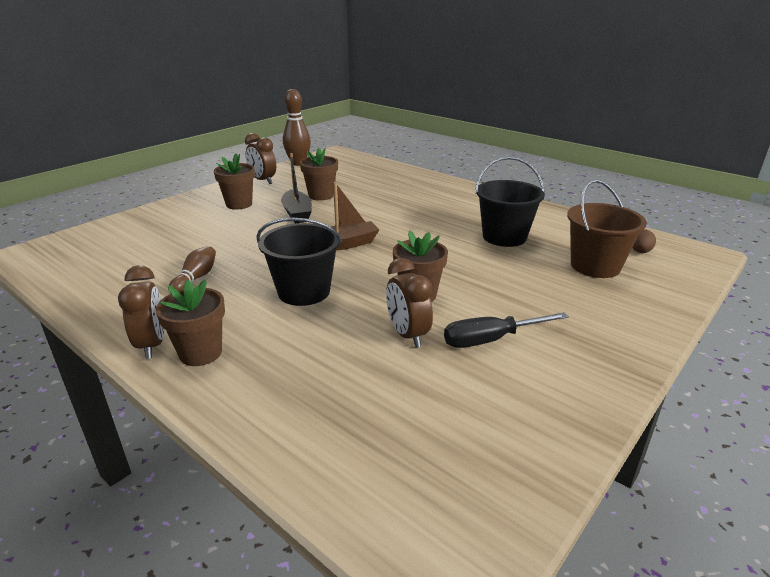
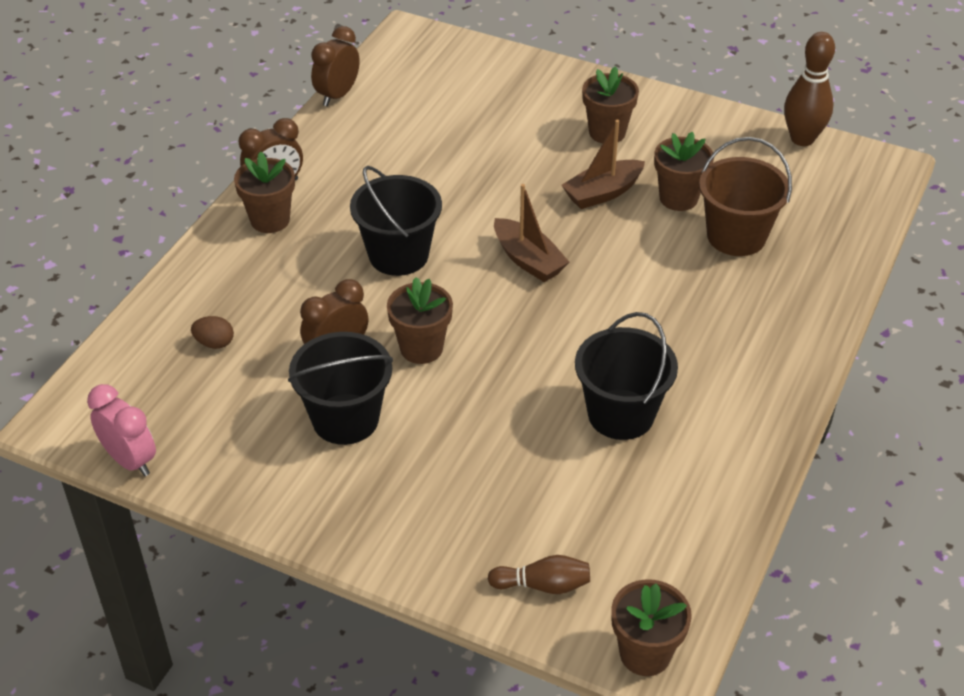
camera: 75 degrees right, 15 degrees up
(196, 278) = (399, 168): brown bowling pin -> brown bowling pin (543, 585)
(263, 180) = (705, 126): brown clock -> brown clock (337, 95)
(297, 213) = (602, 193): black boat -> brown boat
(490, 340) = (345, 419): black screwdriver -> black bucket
(533, 499) = (130, 460): none -> pink clock
(595, 266) = (563, 518): brown bucket -> brown bucket (736, 236)
(640, 252) = (635, 576): brown egg -> brown egg (214, 343)
(700, 258) = (645, 654): none -> brown flower pot

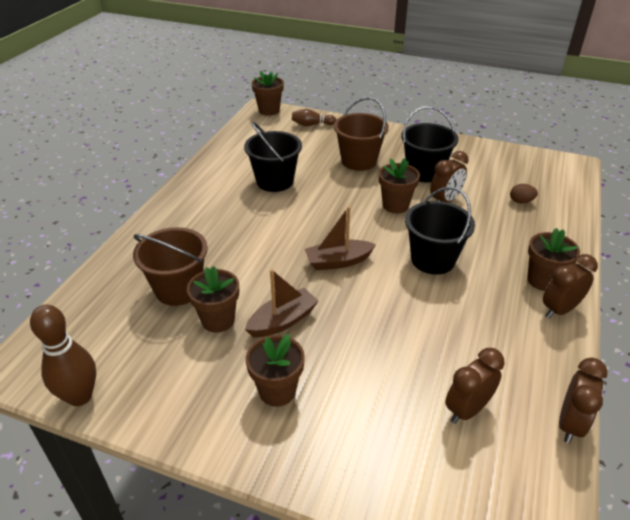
camera: 175 degrees right, 5 degrees down
(130, 460) = (523, 152): pink clock -> none
(426, 109) = (467, 409): none -> brown clock
(459, 457) = (359, 161): none -> brown bucket
(528, 260) = (338, 261): brown boat -> brown boat turned 60 degrees counterclockwise

